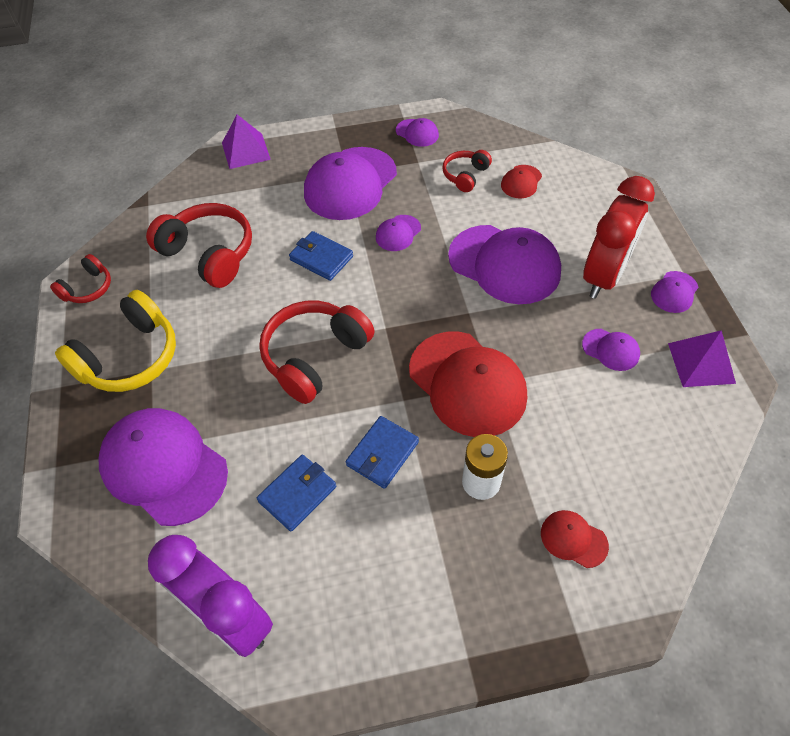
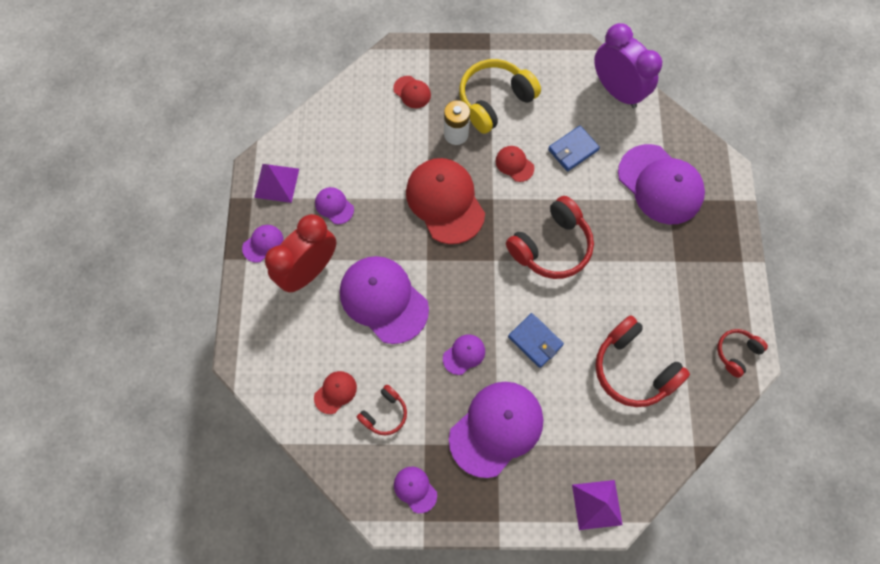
camera: 170 degrees left, 15 degrees up
(129, 357) = (693, 276): yellow headphones -> yellow headphones (495, 101)
(382, 454) = (514, 164): blue wallet -> red cap

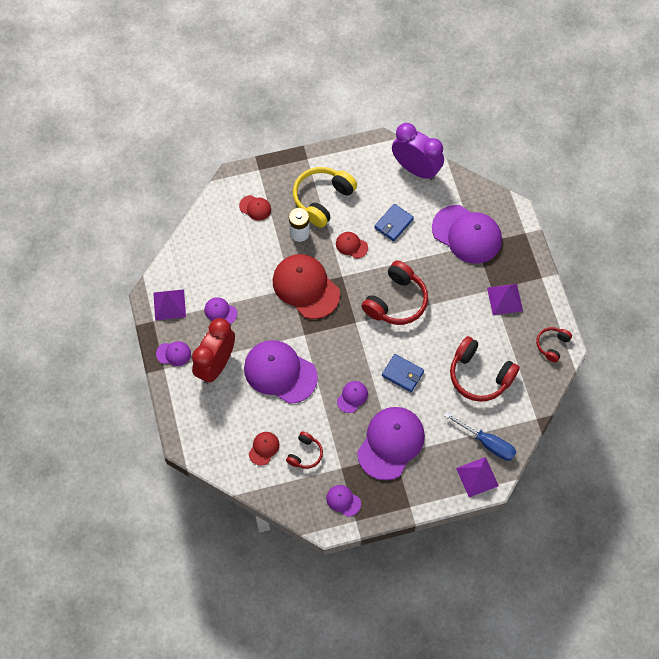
camera: 15 degrees left, 5 degrees down
(263, 243) = (173, 353): purple cap -> purple cap turned 60 degrees clockwise
(621, 462) = (487, 443): none -> blue screwdriver
(689, 277) = (505, 299): none -> purple pyramid

